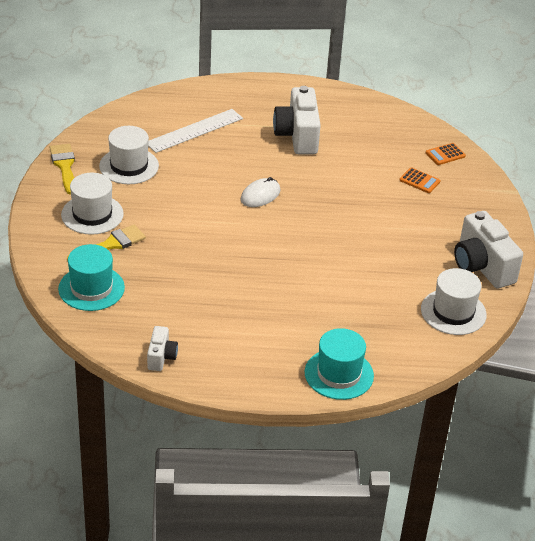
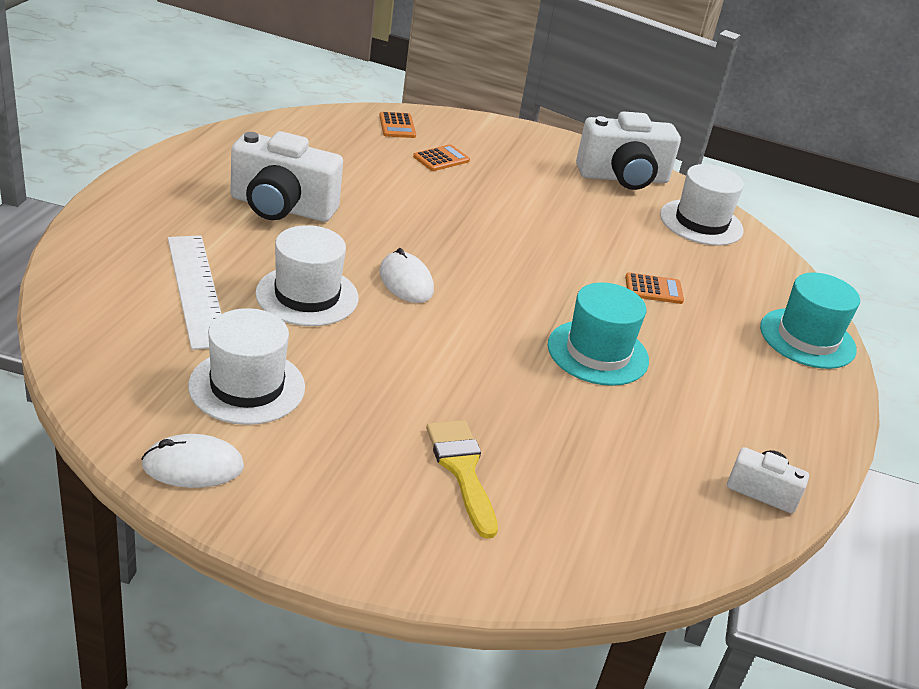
camera: 75 degrees left, 5 degrees down
(64, 166) = (193, 466): yellow brush -> white mouse
(91, 288) = (575, 527): turquoise hat -> turquoise hat (598, 353)
(92, 214) = (365, 470): white hat -> white hat (307, 296)
(339, 296) = (653, 289): none -> orange calculator

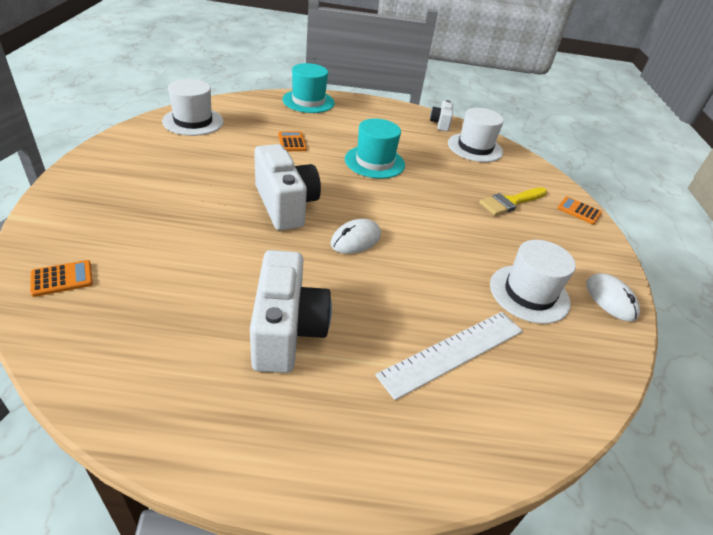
camera: 105 degrees left, 5 degrees up
(307, 296) = (411, 286): white hat -> white hat (475, 147)
(441, 159) = (135, 241): orange calculator -> orange calculator (579, 211)
(623, 178) = (135, 148): white camera -> white camera (285, 205)

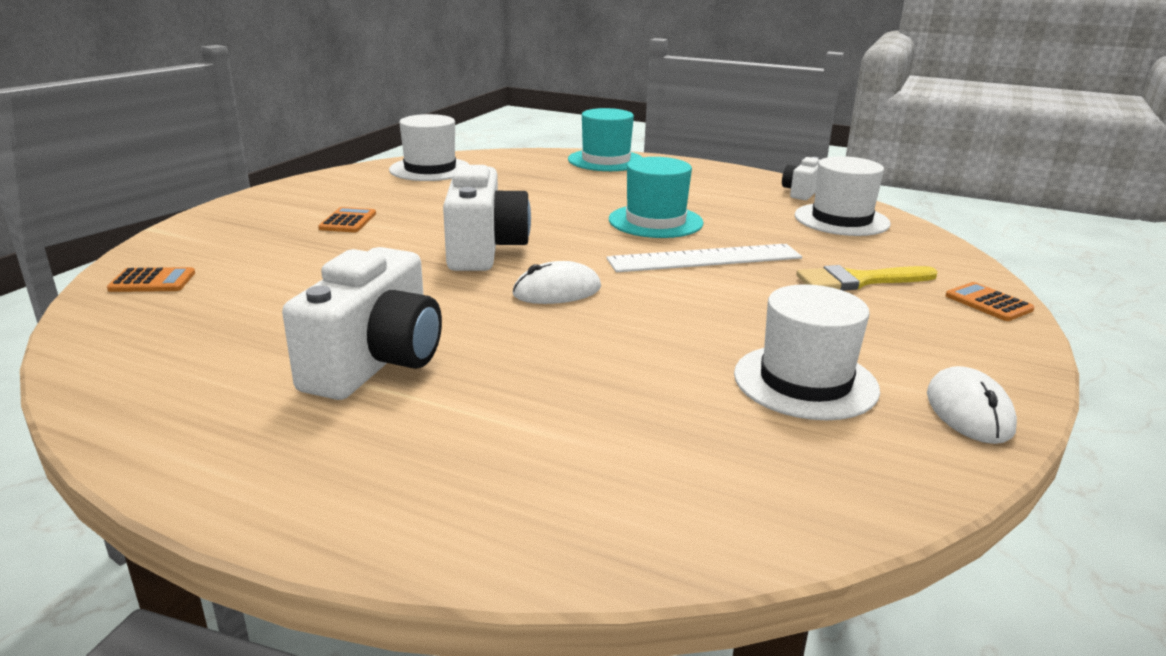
camera: 25 degrees right, 15 degrees down
(292, 142) = (547, 195): orange calculator -> orange calculator (348, 221)
(452, 352) = (608, 423): white ruler -> white ruler (704, 258)

